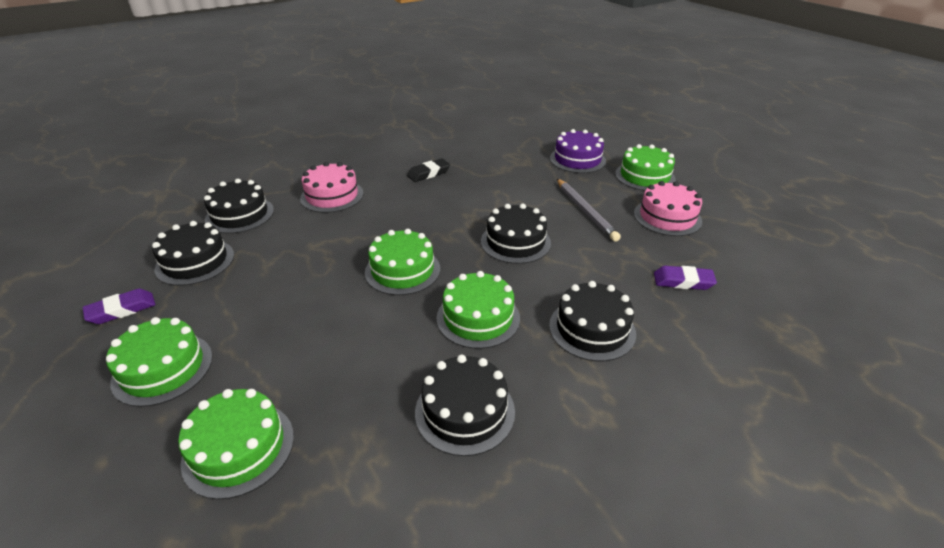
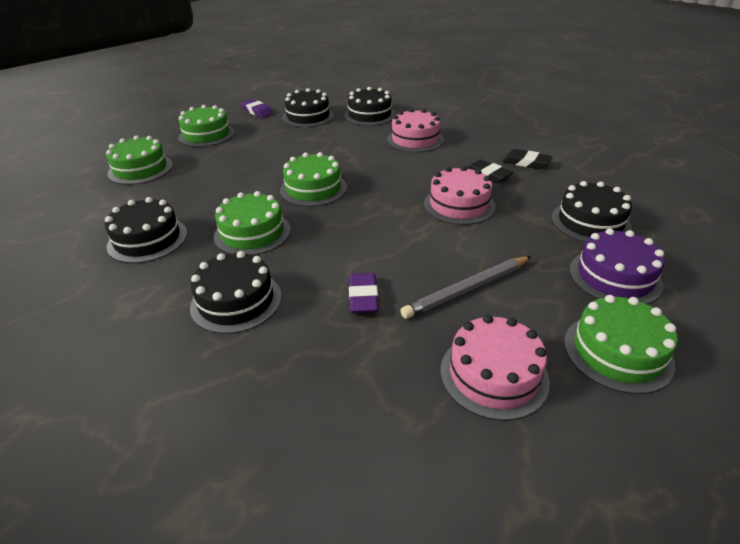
camera: 80 degrees right, 0 degrees up
(417, 154) = (526, 163): none -> black eraser
(472, 194) = (459, 205): none -> pink cake
(515, 242) = (376, 241): black cake -> black cake (590, 222)
(683, 281) = (328, 382): purple eraser -> purple eraser (363, 297)

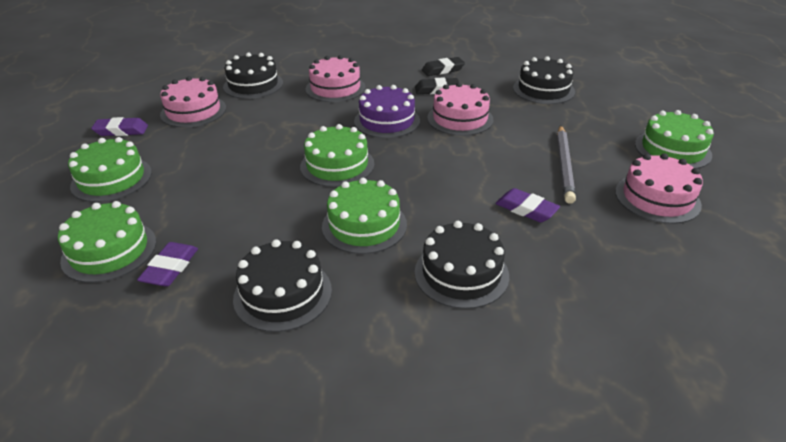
camera: 50 degrees left, 0 degrees up
(141, 193) = (170, 268): none -> purple eraser
(308, 116) = (193, 111): black cake -> pink cake
(614, 277) = (606, 113): purple cake -> purple cake (387, 121)

